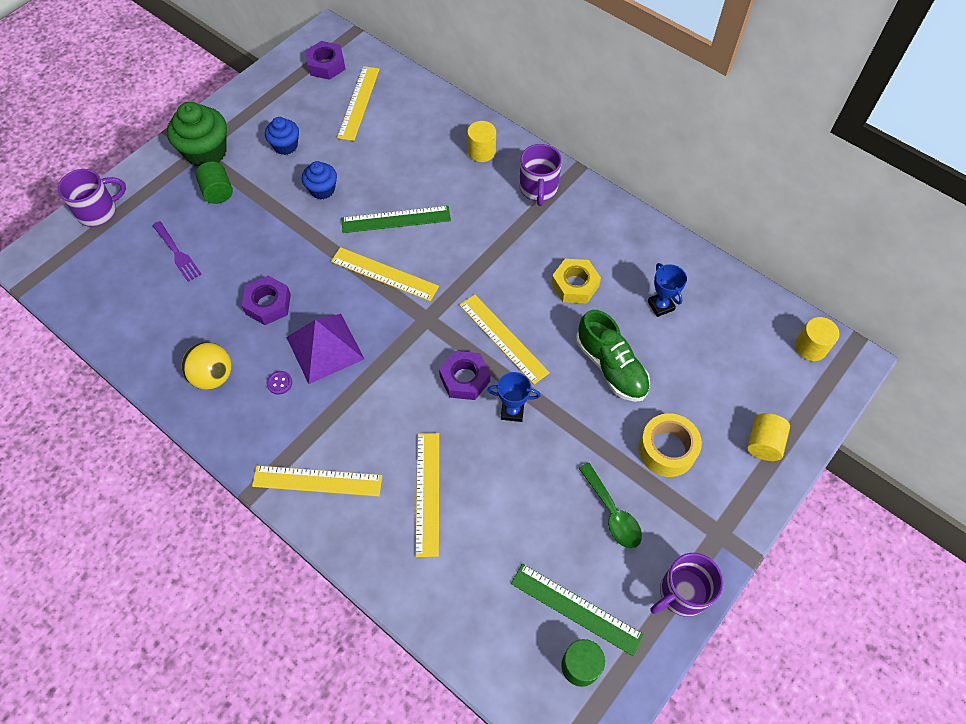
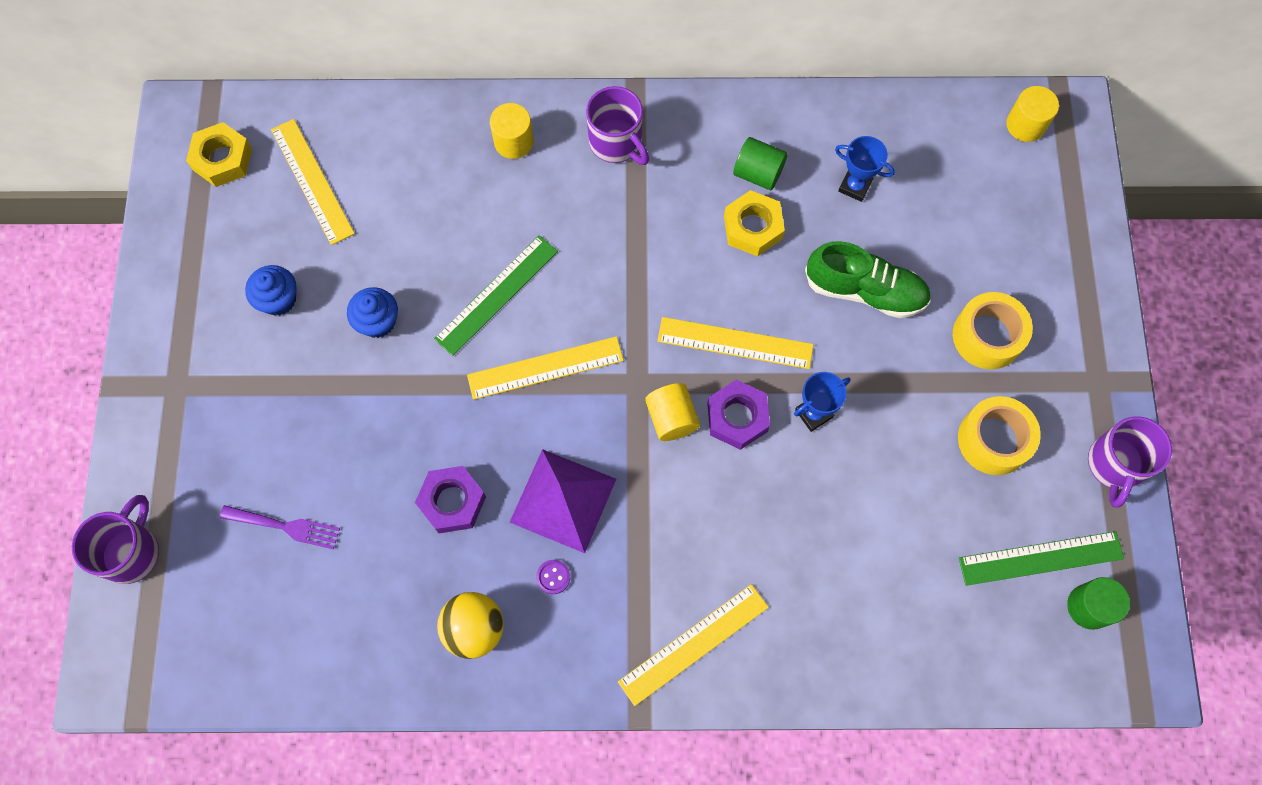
camera: 40 degrees left, 10 degrees up
(206, 152) = (188, 379): green cupcake -> none
(218, 192) = (255, 417): green cylinder -> green cylinder (758, 173)
(326, 65) = (222, 159): purple nut -> yellow nut
(427, 493) = (810, 564): yellow ruler -> none
(612, 513) = (993, 440): green spoon -> yellow tape
(763, 443) = (1064, 260): yellow cylinder -> yellow cylinder (671, 418)

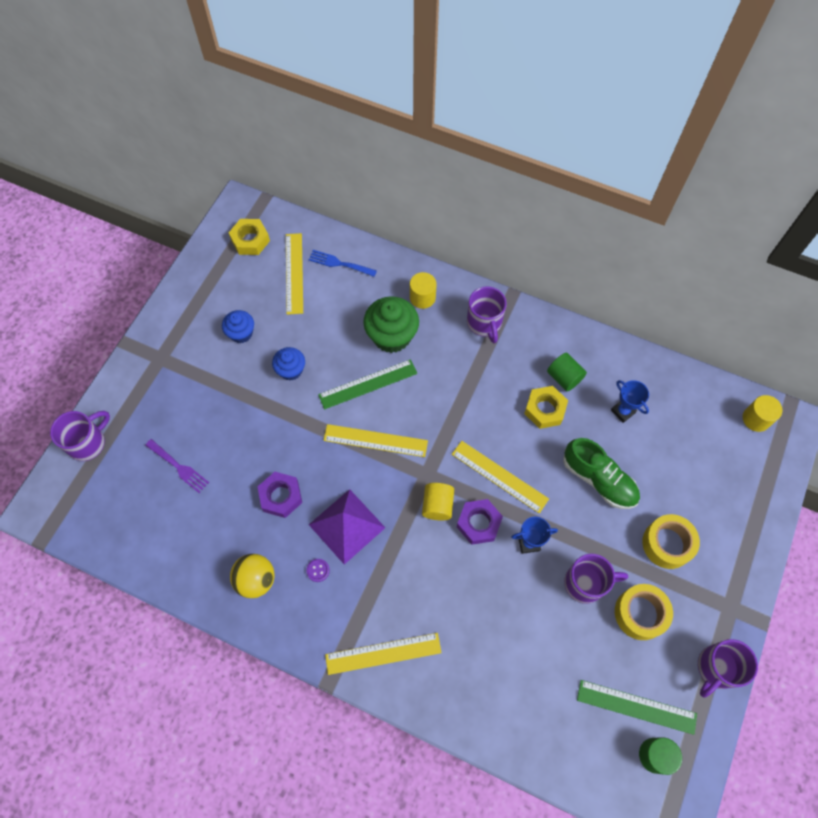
camera: 25 degrees right, 5 degrees down
(371, 141) = (339, 263): none -> blue fork
(497, 214) = (391, 336): none -> green cupcake
(909, 432) = (586, 583): none -> purple mug

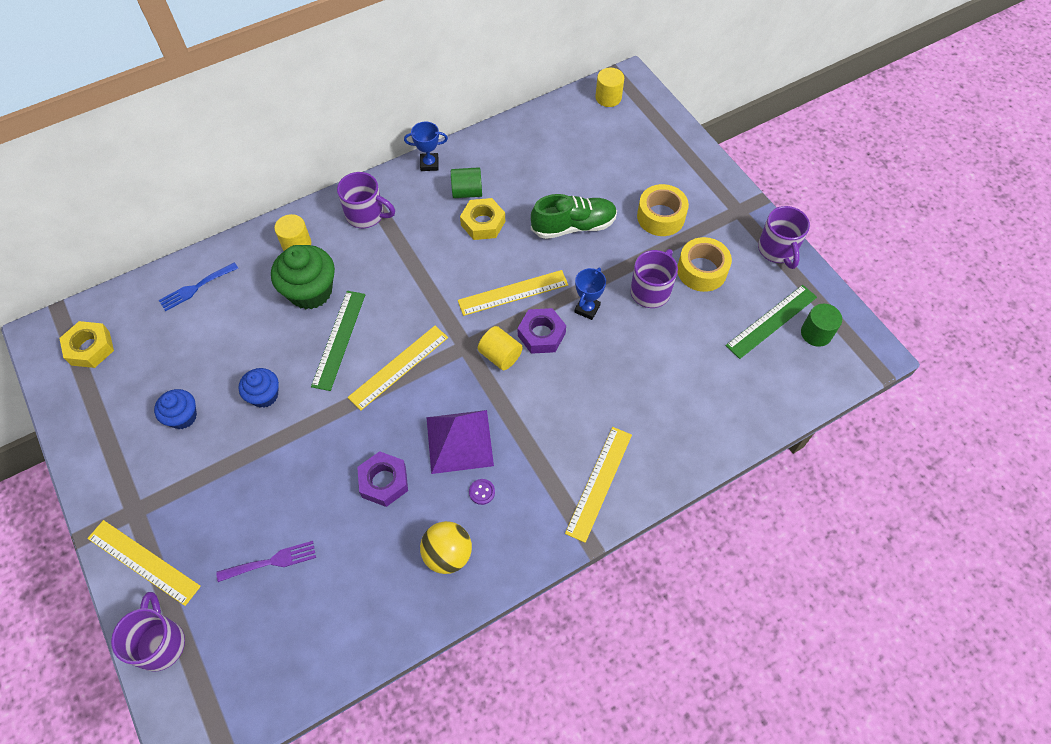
camera: 55 degrees left, 5 degrees down
(294, 273) = (166, 331): yellow ruler -> yellow ruler (143, 562)
(623, 411) = (530, 173): blue trophy -> blue trophy (429, 164)

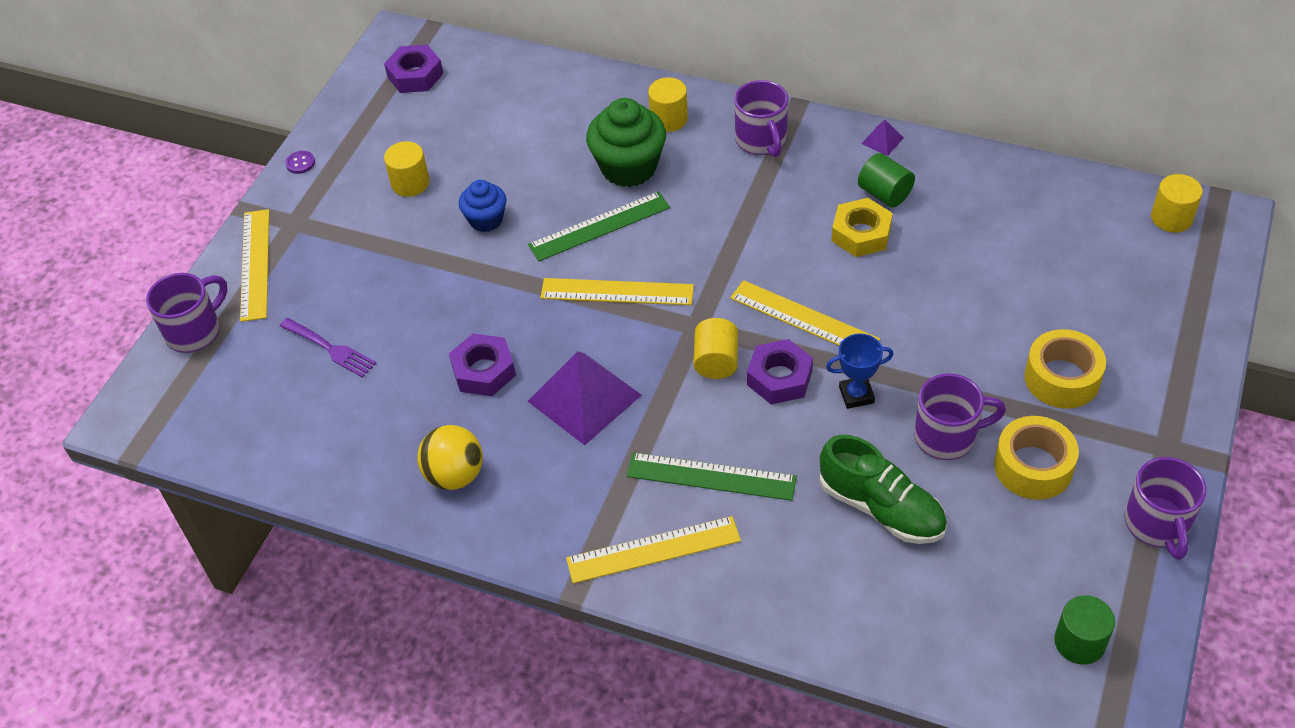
camera: 55 degrees right, 10 degrees down
(90, 348) = (415, 75): yellow nut -> purple nut
(183, 416) = (410, 183): blue cupcake -> yellow cylinder
(196, 288) = (545, 91): blue fork -> none
(429, 164) = (882, 140): blue trophy -> purple pyramid
(482, 492) = (546, 455): purple button -> purple button (300, 163)
(573, 226) = (950, 310): green shoe -> green shoe (881, 508)
(771, 321) = (1043, 583): green ruler -> green ruler (711, 476)
(777, 250) = (1157, 525): purple mug -> purple mug turned 45 degrees counterclockwise

